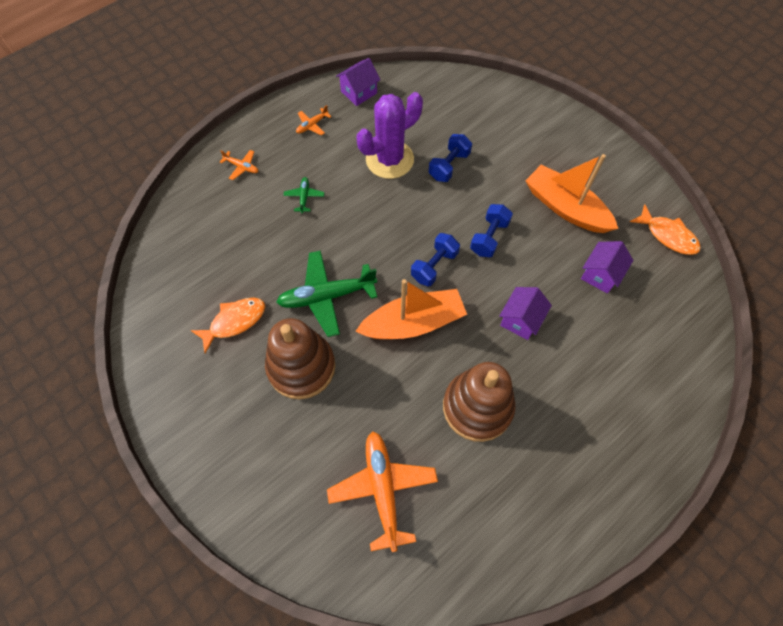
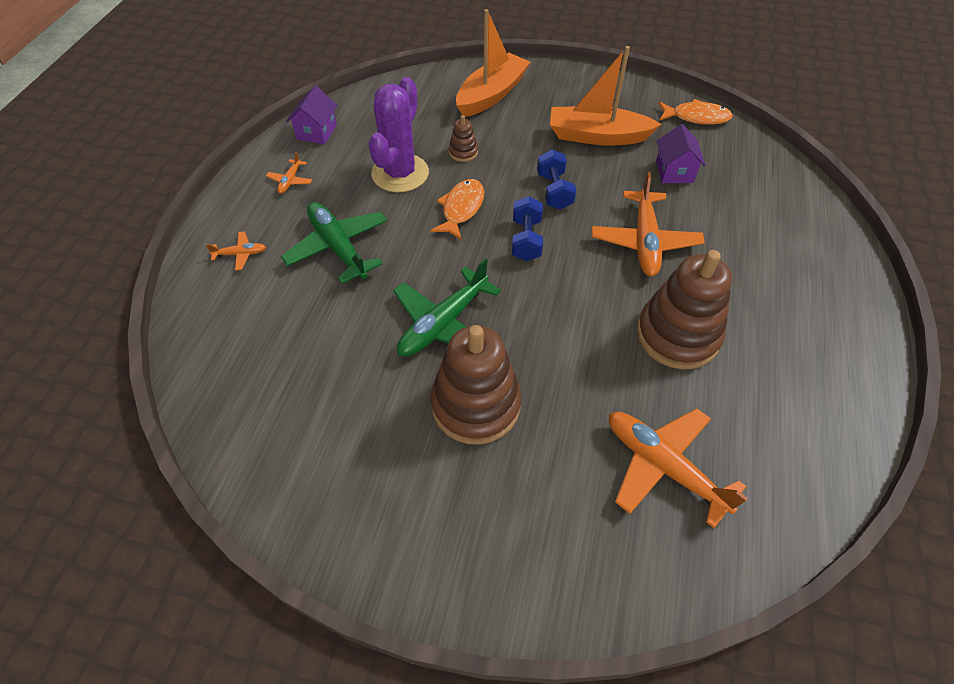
camera: 35 degrees left, 10 degrees down
(234, 321) = (361, 406): orange fish -> orange fish (461, 209)
(304, 197) = (338, 247): green plane -> green plane, size x2.16
(413, 323) = (552, 298): orange boat -> orange boat (491, 94)
(449, 166) = (463, 152): blue dumbbell -> brown stacking toy
(520, 320) = (644, 242): purple house -> orange plane

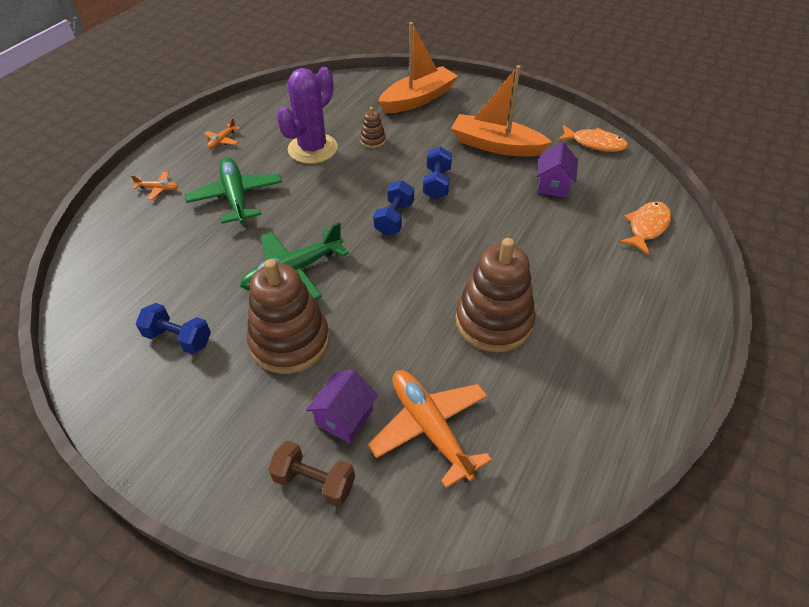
camera: 15 degrees right, 5 degrees down
(317, 132) = (260, 107): purple house -> purple house (344, 417)
(349, 430) = (178, 338): none -> blue dumbbell
(461, 209) = (350, 184): orange fish -> orange fish (646, 227)
(571, 555) = (314, 481): none -> brown dumbbell
(644, 242) = (499, 238): orange plane -> none

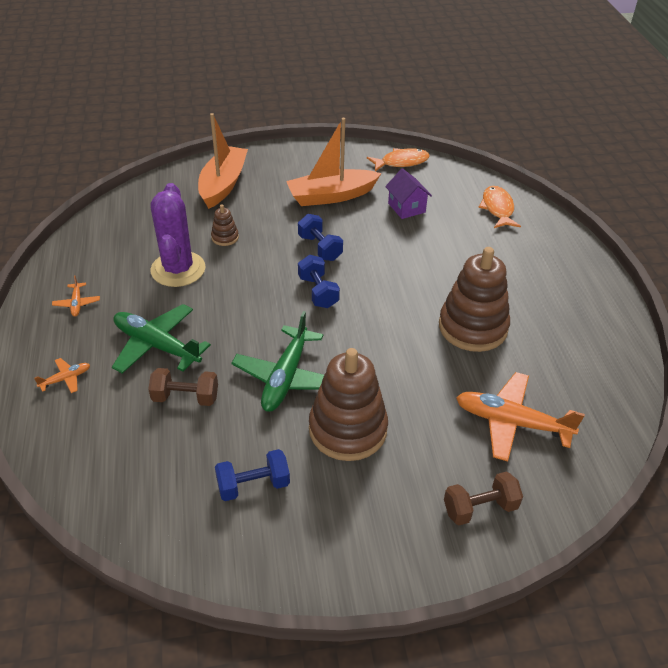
camera: 40 degrees left, 5 degrees down
(211, 245) = (185, 397): none -> brown dumbbell
(344, 417) = (450, 454): purple house -> none

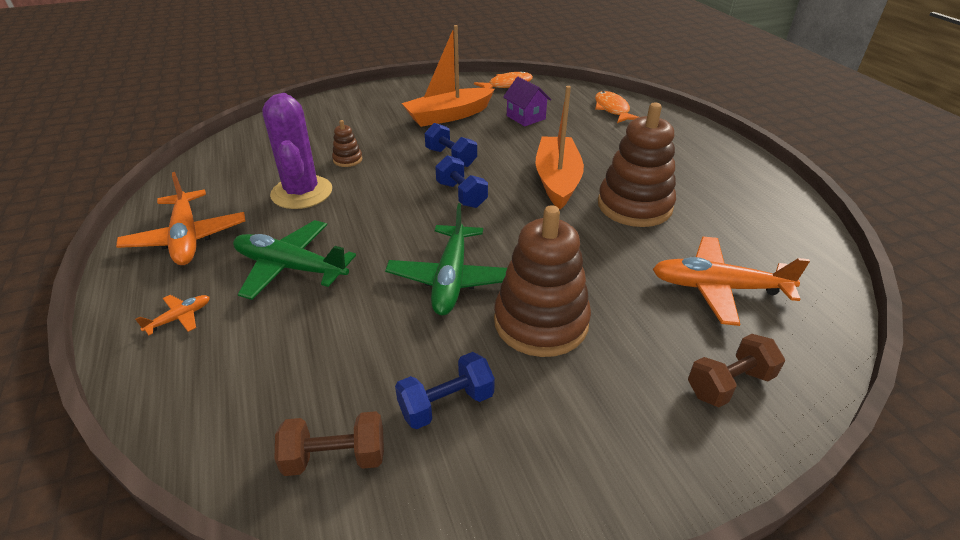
camera: 10 degrees left, 5 degrees down
(77, 303) = (187, 238): orange plane -> orange plane, size x2.16
(185, 397) = (336, 317): brown dumbbell -> brown dumbbell (335, 458)
(223, 184) = (335, 117): orange boat -> orange boat (557, 180)

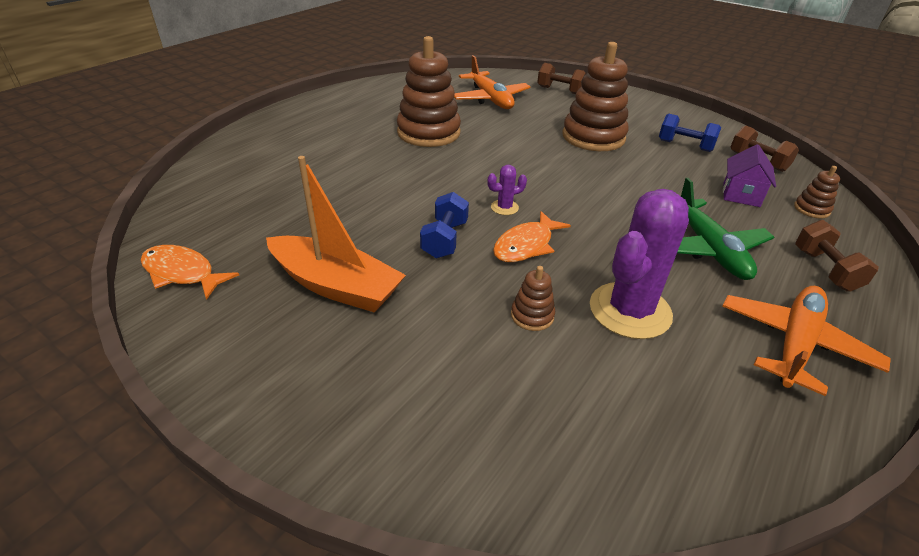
camera: 125 degrees left, 0 degrees up
(180, 318) = (825, 270): orange plane -> brown dumbbell
(219, 403) = (811, 209): none -> brown stacking toy
(451, 279) = (606, 175): green plane -> none
(461, 195) = (504, 207): blue dumbbell -> purple cactus
(526, 117) = (296, 223): purple house -> purple house (741, 194)
(557, 180) = (425, 170): orange boat -> none
(612, 109) = (233, 175): orange fish -> orange fish (526, 245)

